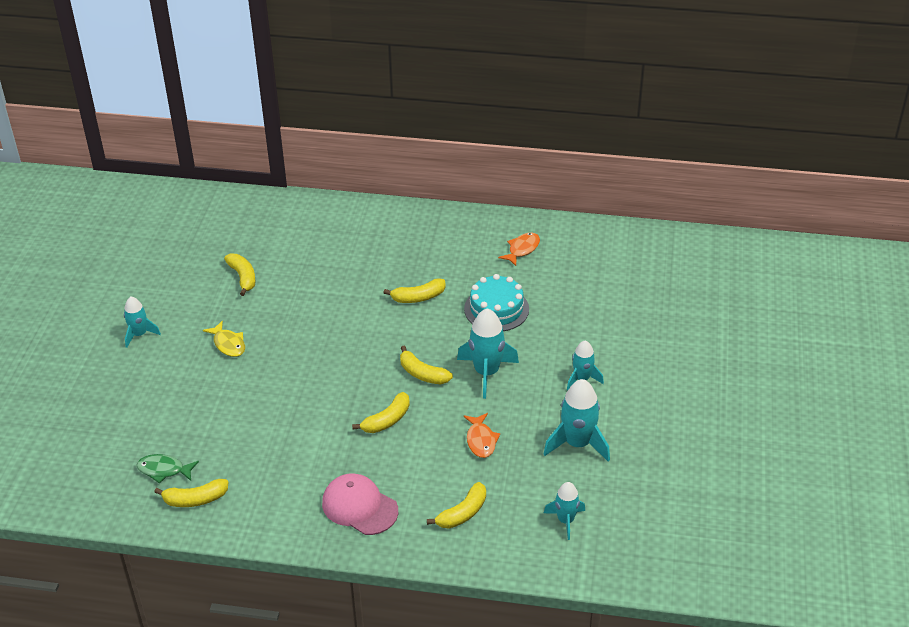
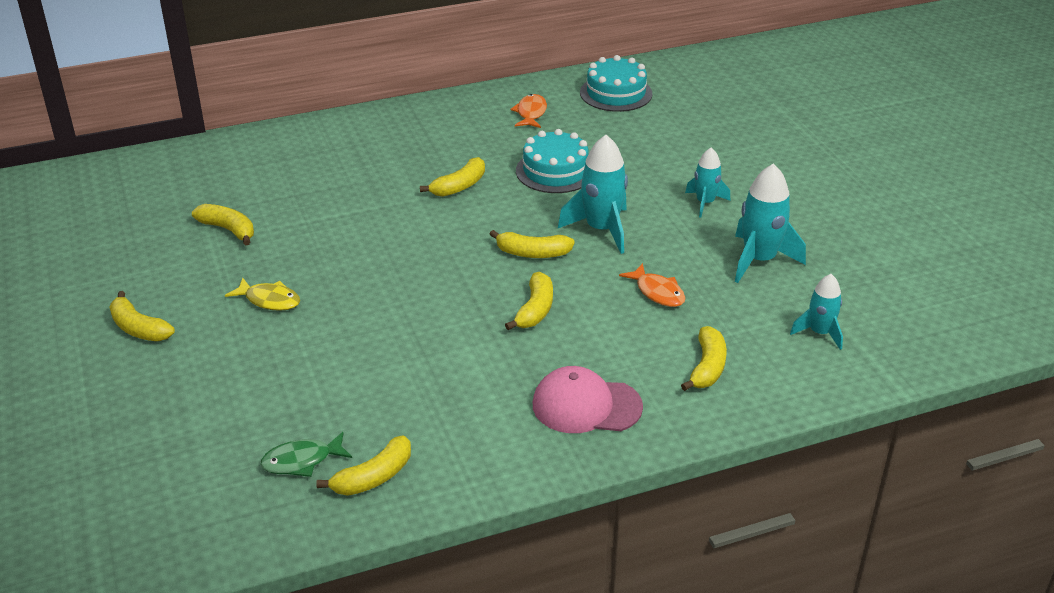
camera: 30 degrees left, 5 degrees down
(139, 334) = (139, 328): turquoise rocket -> yellow banana
(603, 252) = (616, 93): none -> turquoise cake

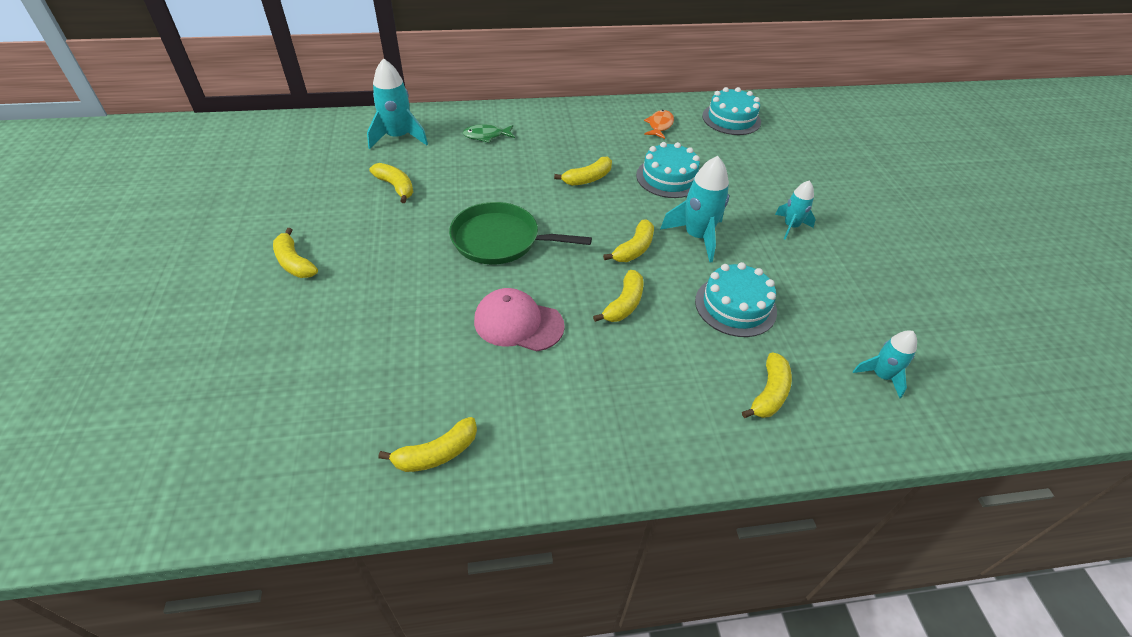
camera: 10 degrees right, 10 degrees up
(269, 300) = (406, 255): yellow fish -> none
(302, 461) = (379, 422): green fish -> green fish (486, 136)
(375, 267) = (500, 240): none -> green pan
(532, 253) = (634, 249): yellow banana -> yellow banana turned 75 degrees counterclockwise
(586, 406) = (649, 413): pink cap -> pink cap (518, 323)
(657, 292) = (735, 306): orange fish -> turquoise cake
(759, 260) = (832, 290): turquoise rocket -> turquoise rocket (398, 137)

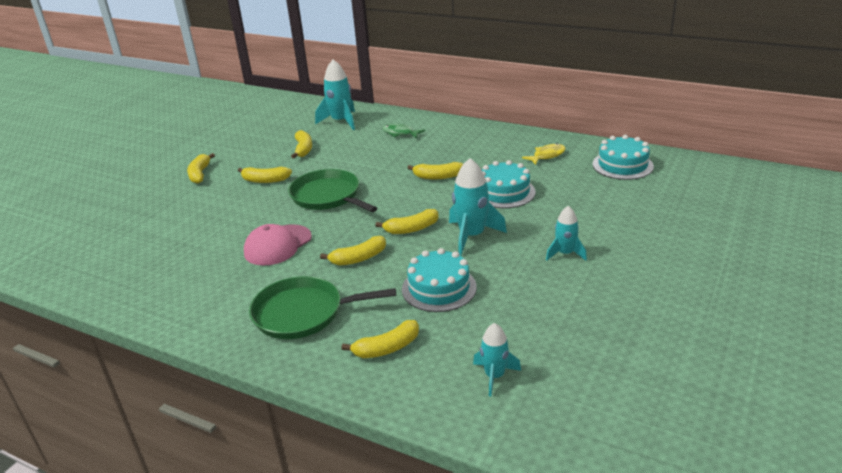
camera: 40 degrees right, 15 degrees down
(436, 453) = (151, 291): yellow banana -> yellow banana (265, 180)
(518, 323) = (278, 245): pink cap -> pink cap turned 105 degrees counterclockwise
(647, 394) = (303, 313): none -> green pan
(659, 126) = (547, 156): orange fish -> yellow fish

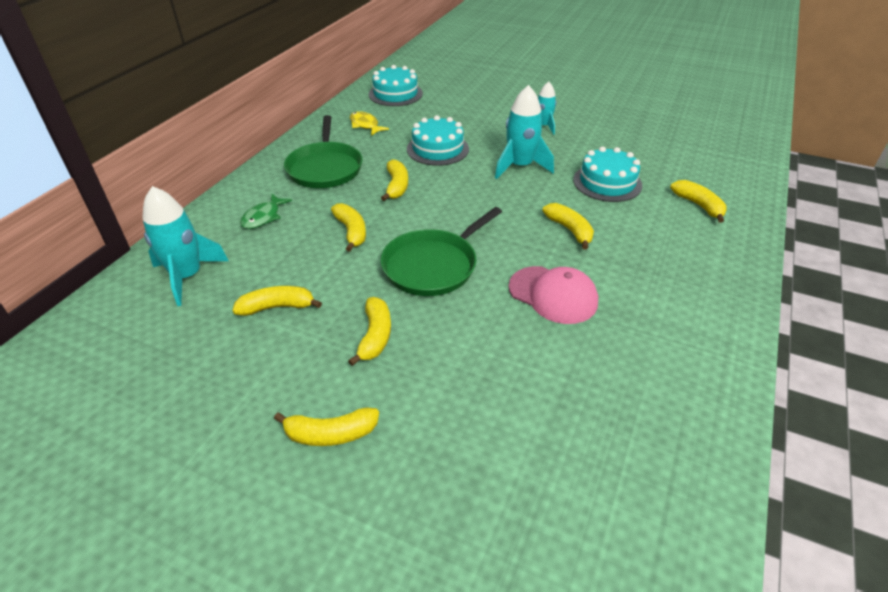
camera: 95 degrees left, 10 degrees up
(303, 313) = (673, 258): green pan -> green pan (325, 168)
(411, 229) = (509, 200): yellow banana -> yellow banana (351, 231)
(494, 376) = (705, 159): turquoise rocket -> none

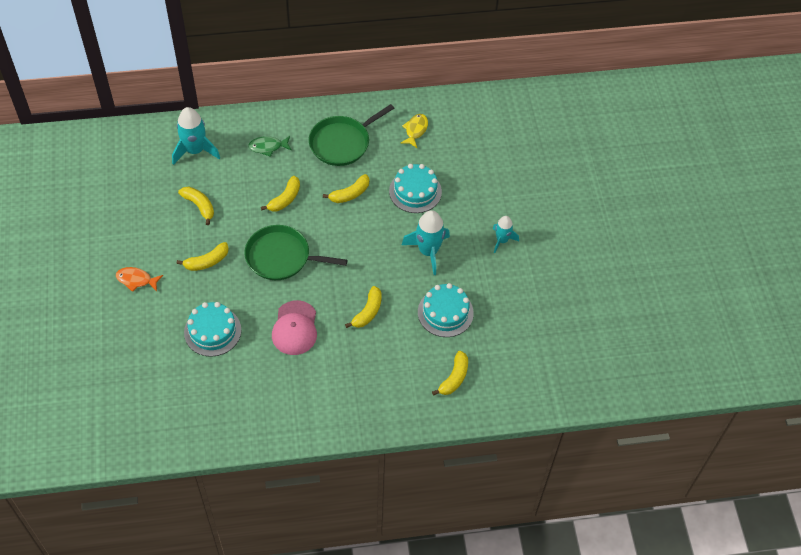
camera: 55 degrees right, 15 degrees up
(331, 434) = (136, 280): yellow banana -> orange fish
(395, 94) = (479, 120): turquoise cake -> turquoise cake (212, 331)

